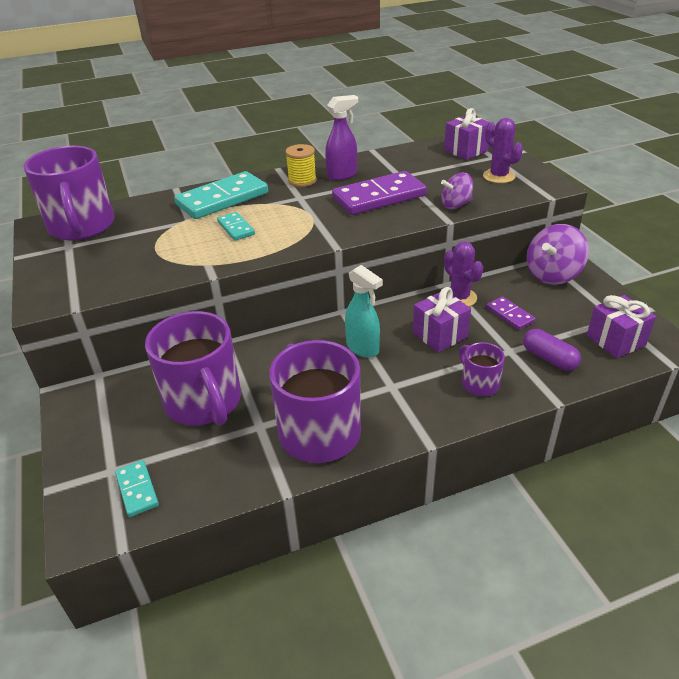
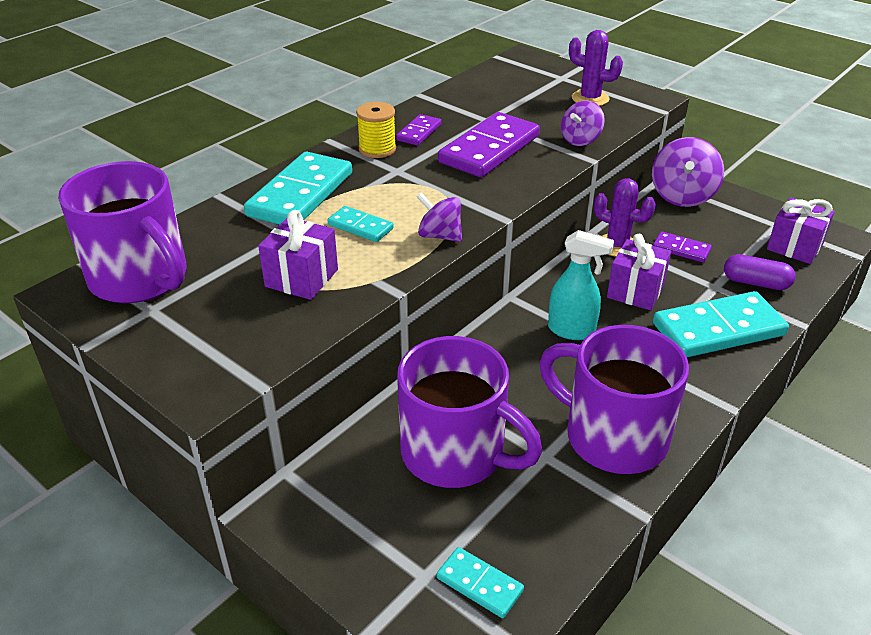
camera: 30 degrees left, 0 degrees up
(279, 247) = (439, 236): none -> purple spinning top
(342, 175) = (418, 132): purple spray bottle -> purple domino
(466, 151) = (526, 76): purple gift -> purple gift (302, 278)
(479, 383) = (718, 329): purple mug -> turquoise domino

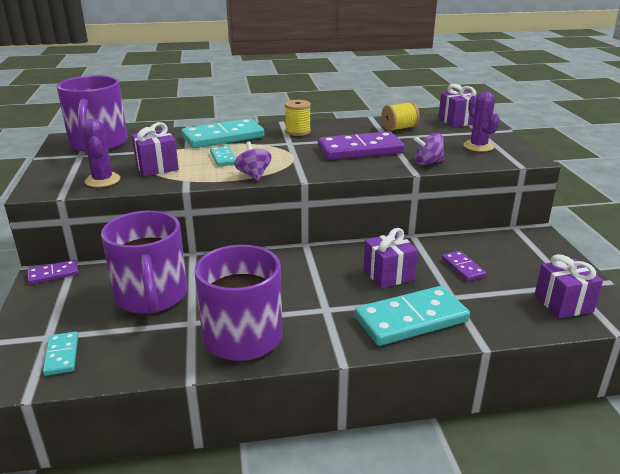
camera: 40 degrees right, 10 degrees down
(418, 132) = (335, 131): purple domino -> purple domino (53, 274)
(478, 101) = (399, 128): none -> yellow spool
(518, 69) = (457, 121): none -> purple gift
(572, 331) = (312, 275): turquoise spray bottle -> none
(617, 245) = (419, 248): purple cactus -> purple cactus (102, 180)
(682, 196) = (518, 241): purple spinning top -> none
(718, 329) = (411, 319): turquoise domino -> turquoise domino turned 45 degrees counterclockwise
(755, 283) = (489, 309): purple capsule -> none

